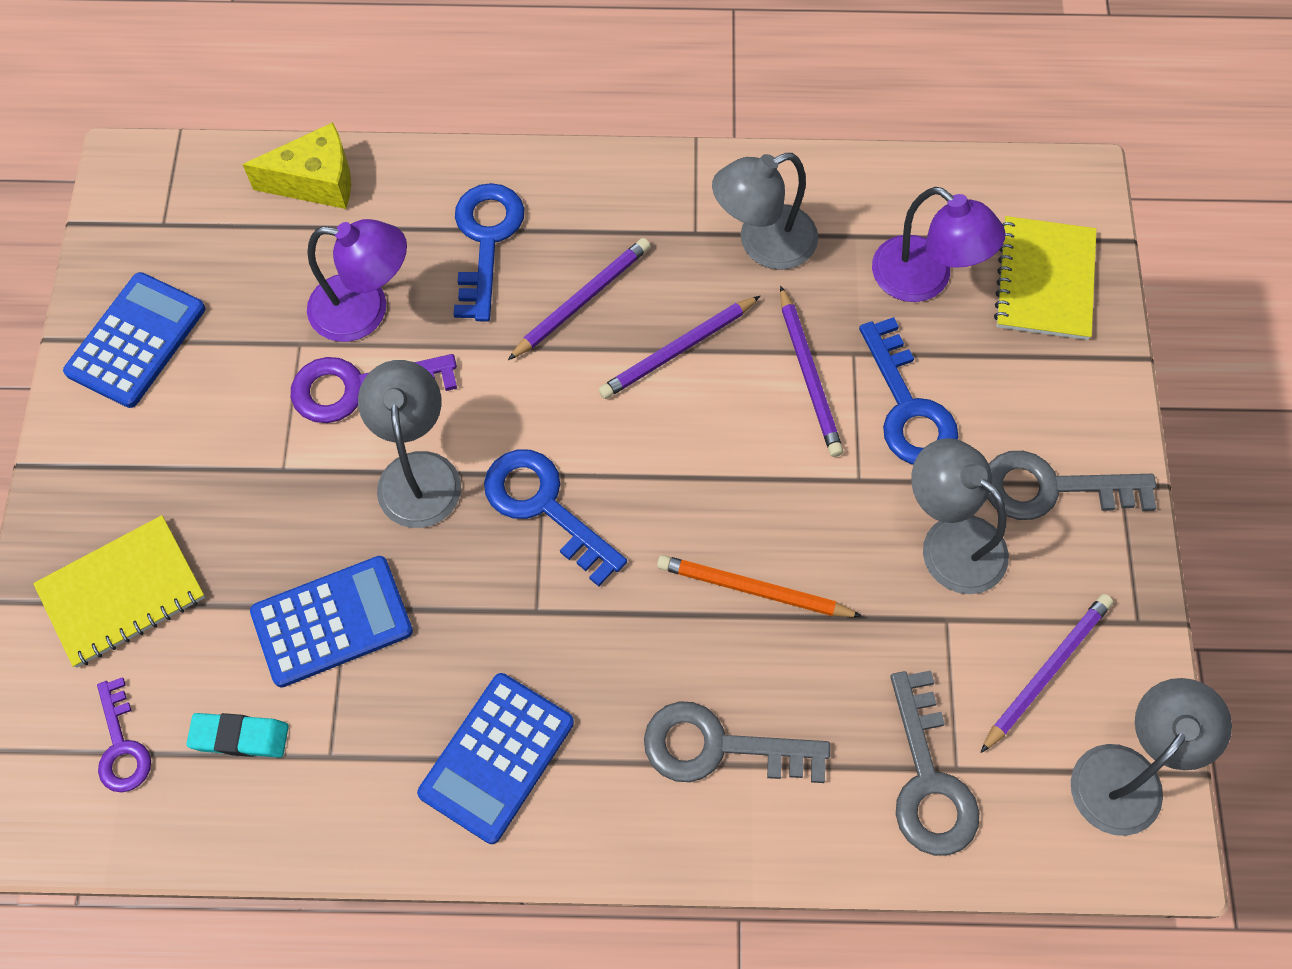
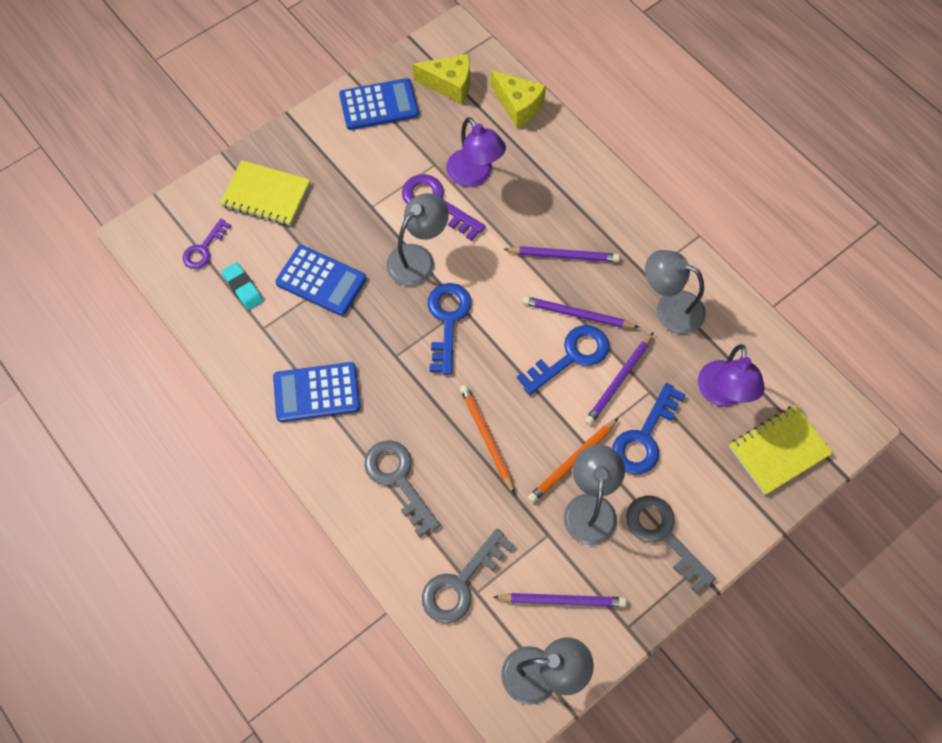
camera: 50 degrees right, 0 degrees up
(199, 234) = (449, 85): none -> yellow cheese
(486, 241) = (555, 194): blue key -> blue key (571, 356)
(872, 513) = (572, 461): none -> orange pencil

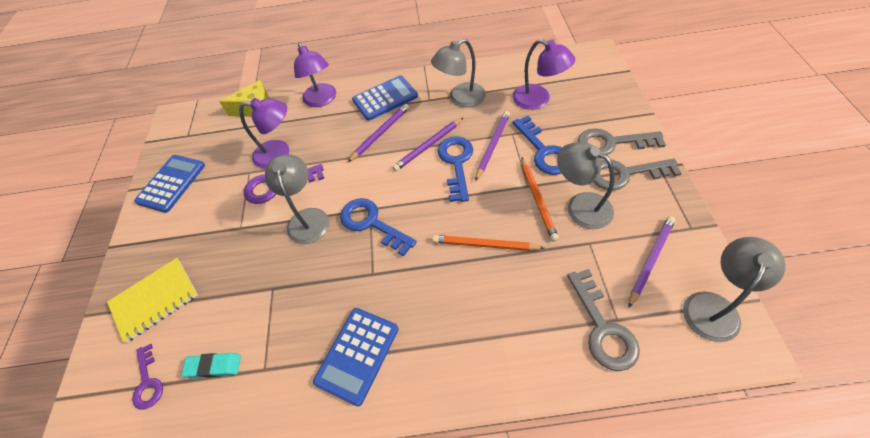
camera: 50 degrees left, 10 degrees down
(321, 281) = (264, 296): blue calculator -> blue calculator (385, 98)
(398, 480) = (481, 329): grey key -> grey key (611, 143)
(449, 85) = (203, 136): yellow cheese -> none
(572, 163) = (322, 100): none -> purple lamp
(619, 380) = (492, 146): purple pencil -> purple pencil turned 135 degrees counterclockwise
(779, 450) = (593, 91): yellow notebook -> none

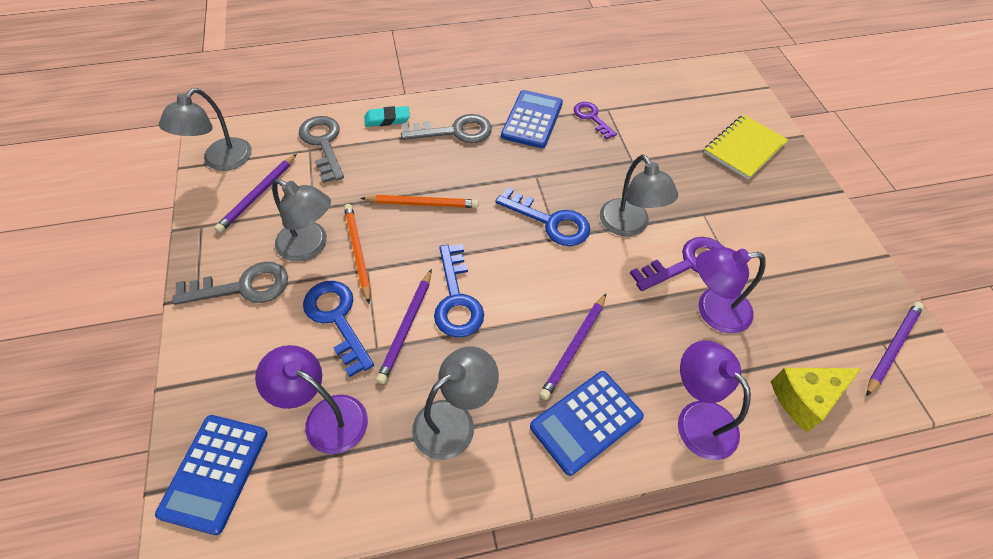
camera: 165 degrees right, 0 degrees up
(148, 382) = (700, 98): purple key -> purple key (592, 118)
(171, 183) = (836, 264): blue calculator -> blue calculator (215, 473)
(214, 366) = (651, 108): turquoise eraser -> turquoise eraser (387, 119)
(428, 146) = (498, 326): purple pencil -> purple pencil (892, 348)
(611, 143) = (241, 333): grey key -> grey key (454, 131)

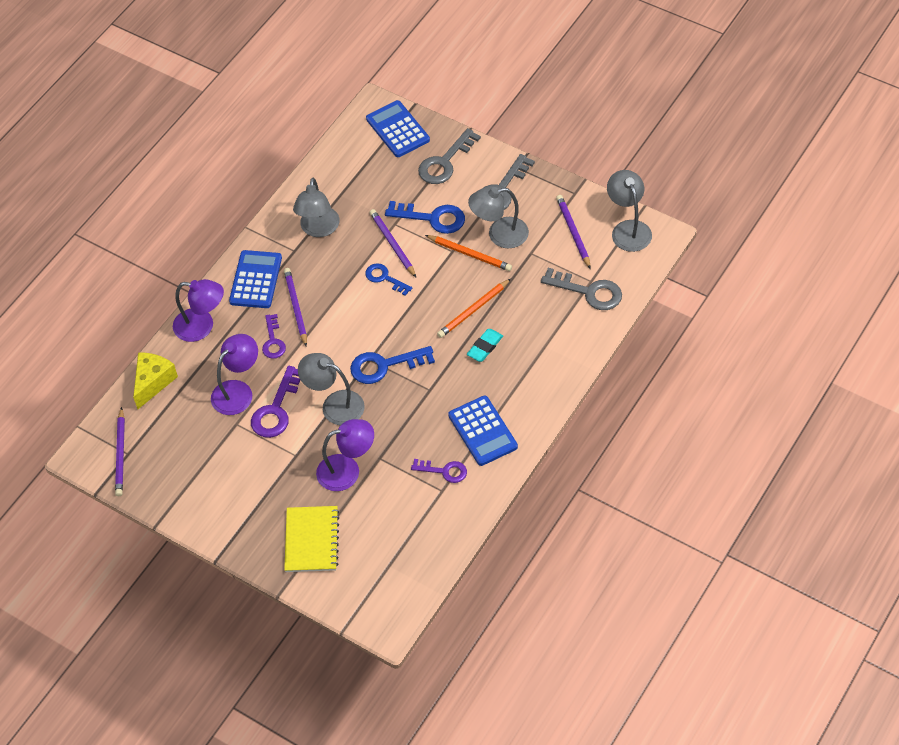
camera: 140 degrees right, 0 degrees up
(325, 417) = (379, 182): purple lamp -> purple lamp (347, 470)
(387, 119) = (577, 343): turquoise eraser -> turquoise eraser (485, 347)
(454, 131) = (521, 374): grey key -> grey key (445, 162)
(456, 299) = (384, 278): blue key -> blue key, size x0.64
(631, 332) = (273, 341): none -> purple key

